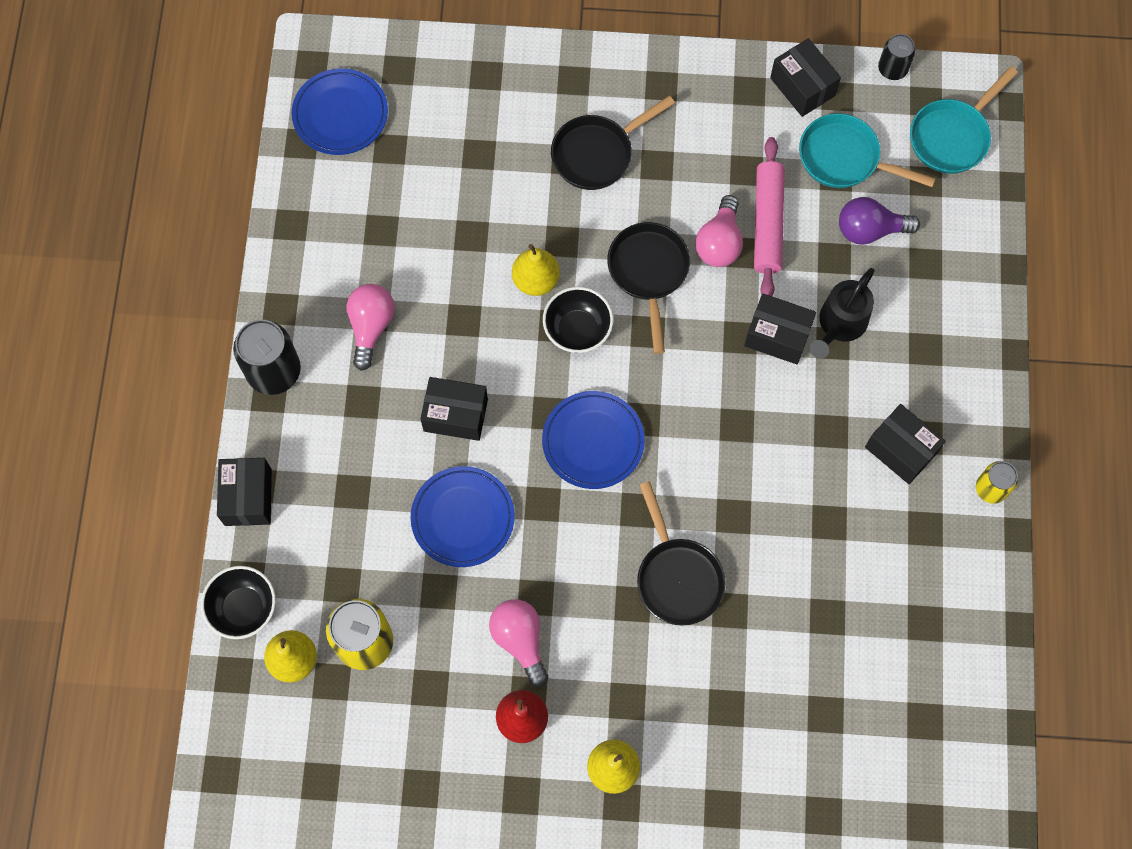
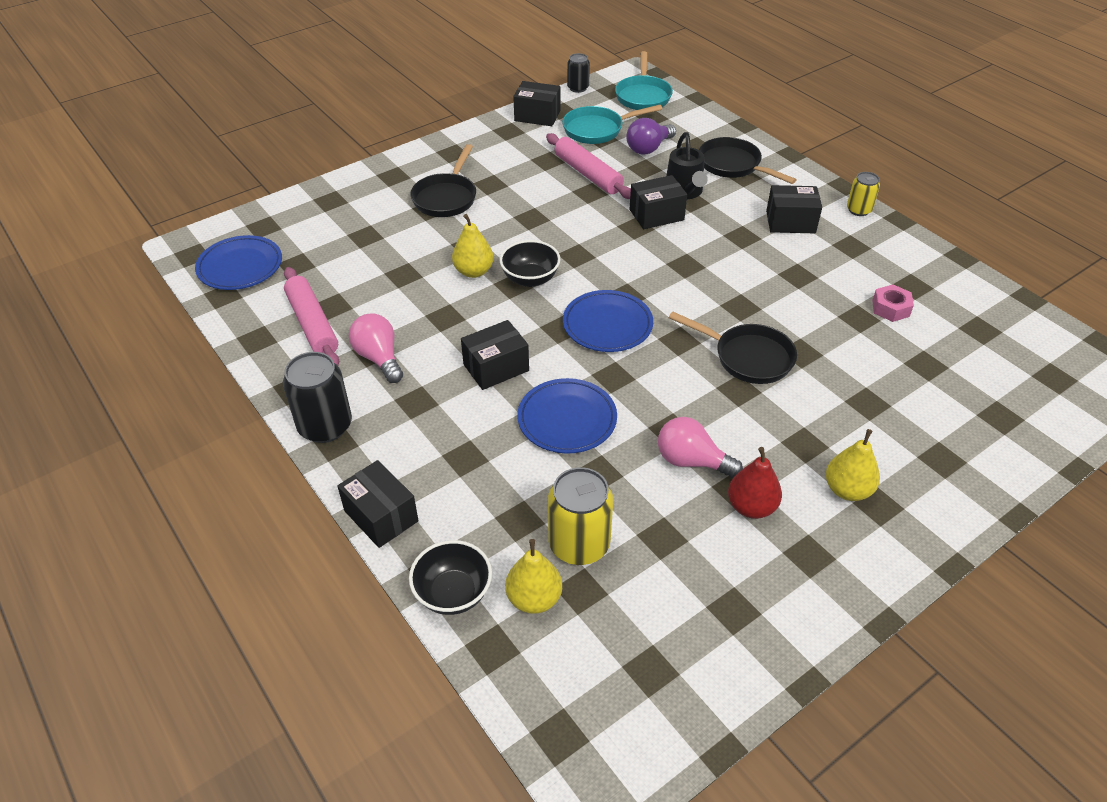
camera: 40 degrees left, 25 degrees down
(348, 241) = (312, 324): none -> pink rolling pin
(648, 273) = (543, 230): black pan -> black pan (733, 165)
(719, 242) = (570, 196): pink light bulb -> none
(870, 630) = (890, 308): none -> pink nut

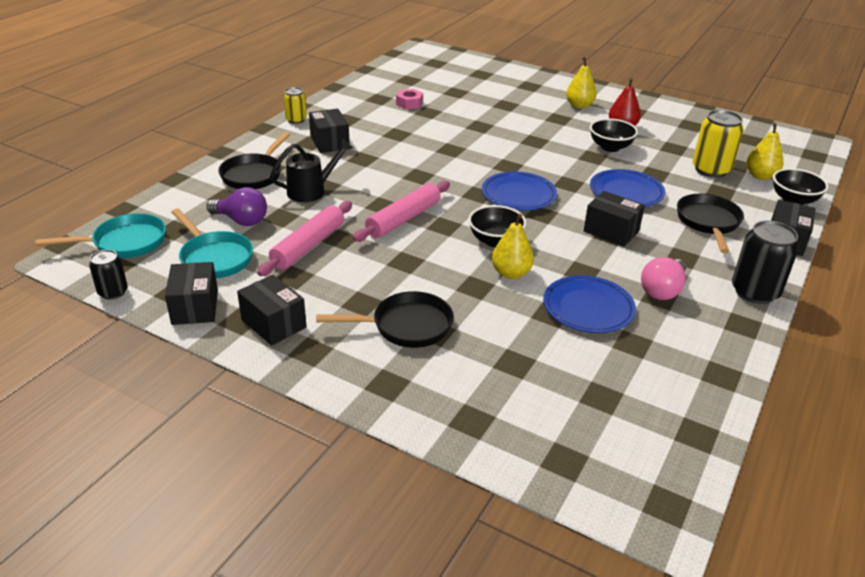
camera: 115 degrees left, 10 degrees down
(240, 267) = (645, 443): blue plate -> blue plate (588, 308)
(312, 324) = (667, 345): pink rolling pin -> pink rolling pin (403, 219)
(656, 215) = (356, 198): black box -> black box (273, 323)
(691, 461) = (610, 147): pink light bulb -> black bowl
(748, 357) = (501, 141): black pan -> black pan (708, 223)

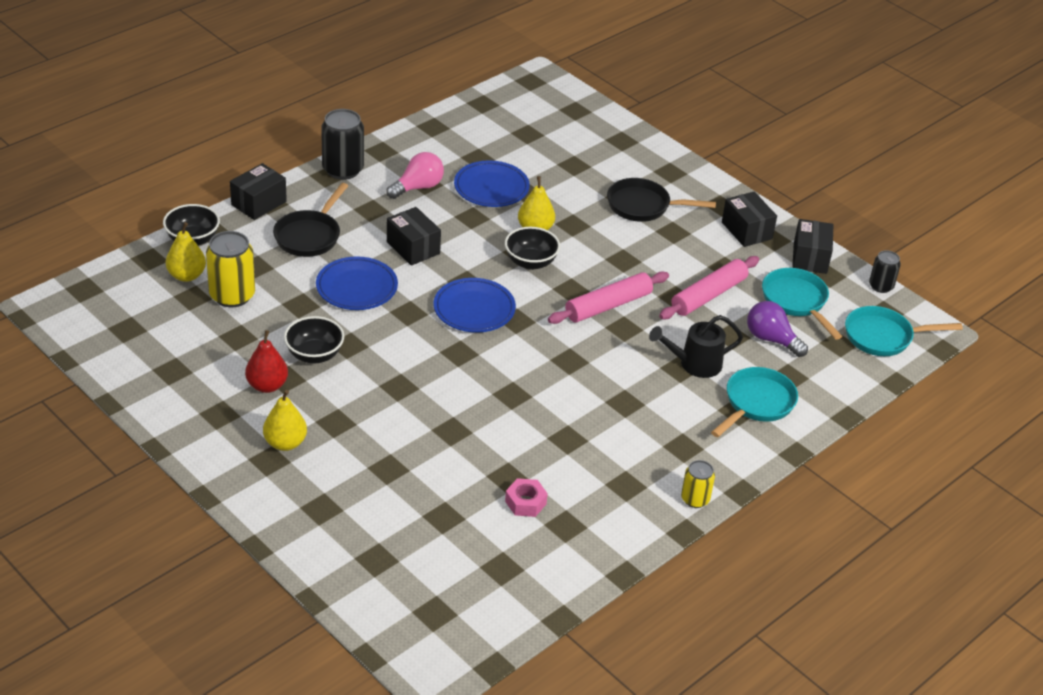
camera: 165 degrees left, 5 degrees up
(254, 174) = (756, 403): black pan -> turquoise pan
(329, 142) = (658, 441): black box -> none

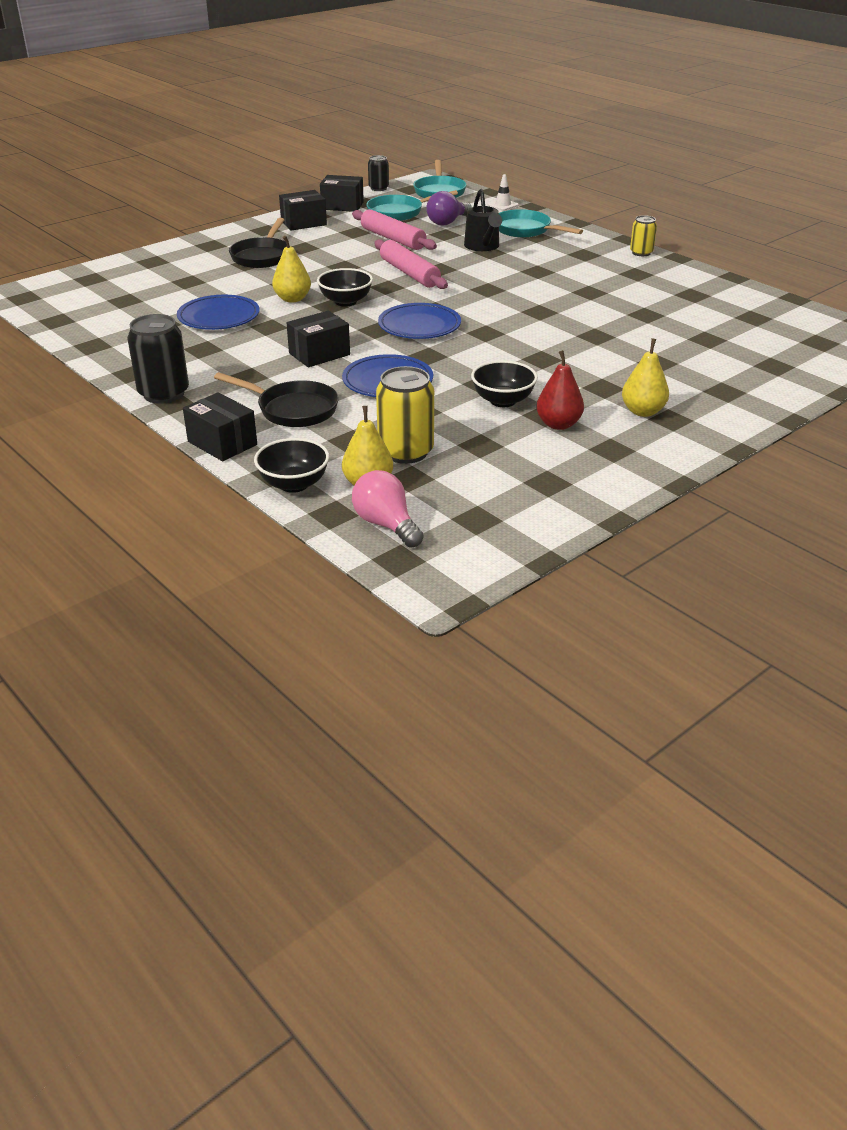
camera: 85 degrees left, 5 degrees down
(418, 187) = (210, 352): pink light bulb -> pink light bulb (386, 525)
(525, 502) = (673, 308): pink nut -> none
(844, 390) = (503, 205): none -> white traffic cone

